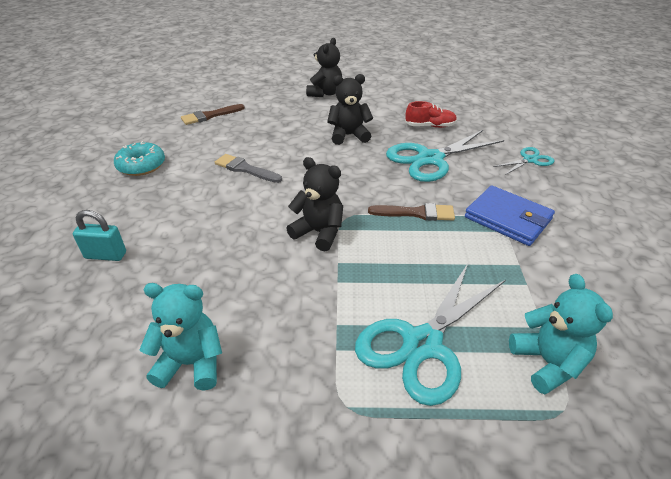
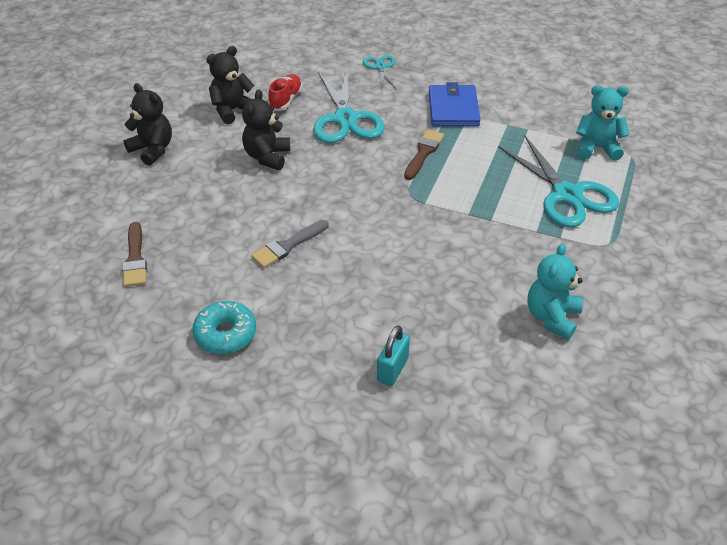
camera: 70 degrees left, 5 degrees up
(319, 232) = (423, 216): black teddy bear -> black teddy bear (232, 110)
(508, 218) = (453, 109): blue wallet -> blue wallet turned 60 degrees counterclockwise

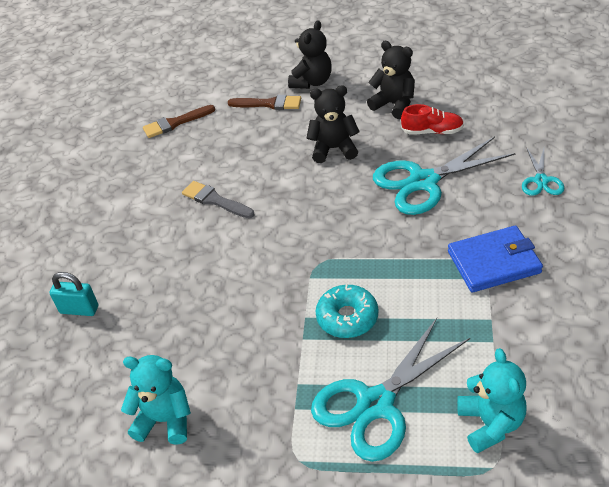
camera: 80 degrees right, 0 degrees up
(225, 334) = (104, 198): turquoise donut -> turquoise donut (347, 317)
(380, 67) = (541, 180): turquoise scissors -> turquoise scissors turned 120 degrees clockwise
(423, 153) = (395, 256): brown brush -> brown brush (269, 104)

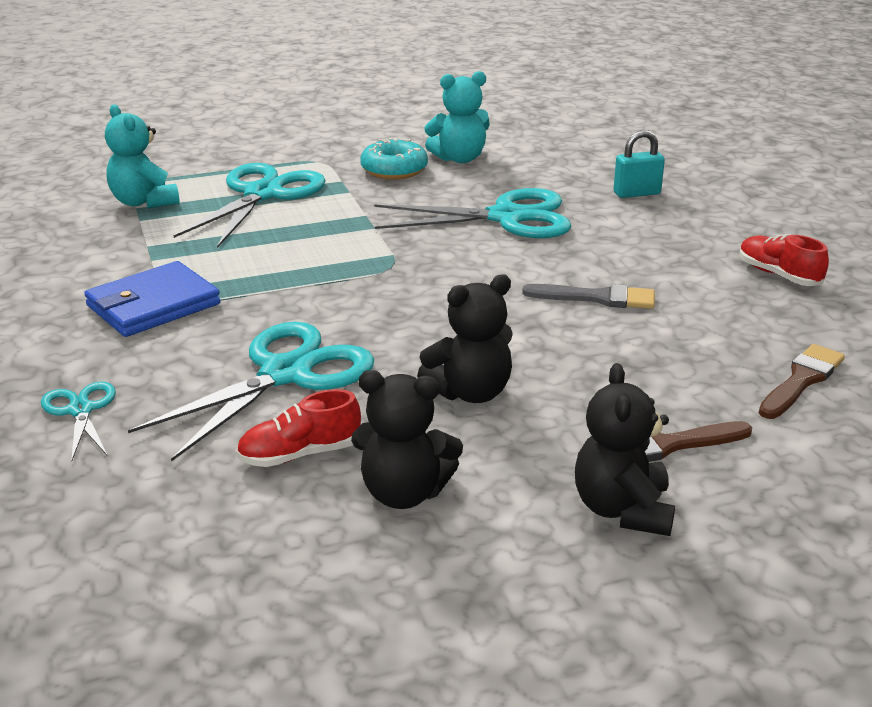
camera: 150 degrees right, 15 degrees down
(96, 194) = (779, 275): none -> red shoe
(200, 303) = (506, 217): none -> turquoise scissors
(347, 317) = (325, 235): turquoise donut -> turquoise donut (394, 170)

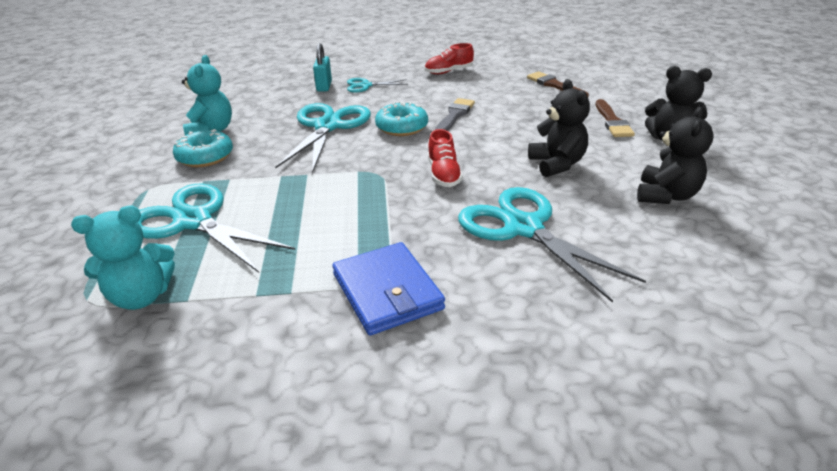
camera: 75 degrees left, 5 degrees up
(81, 410) = (567, 336): turquoise scissors -> turquoise scissors (366, 86)
(300, 454) = (628, 228): red shoe -> red shoe (443, 174)
(532, 264) = (402, 127): none -> turquoise donut

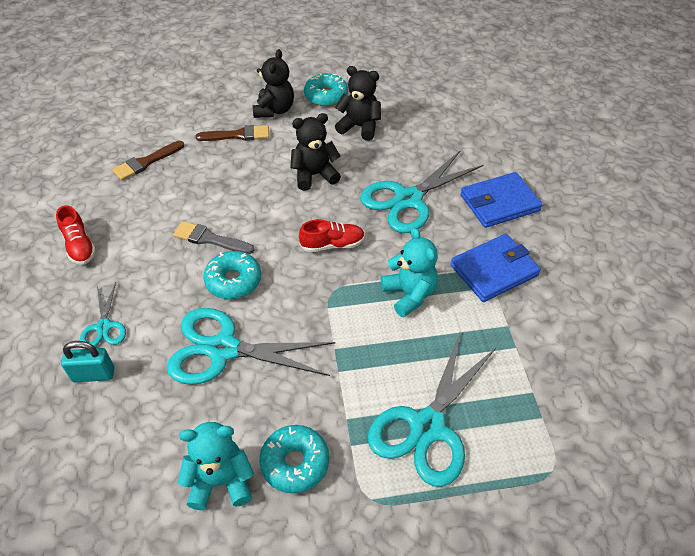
camera: 95 degrees left, 15 degrees up
(141, 296) = (537, 428): turquoise teddy bear -> turquoise teddy bear (409, 294)
(527, 315) = (499, 203): none -> blue wallet
(723, 172) = (326, 96): none -> turquoise donut

